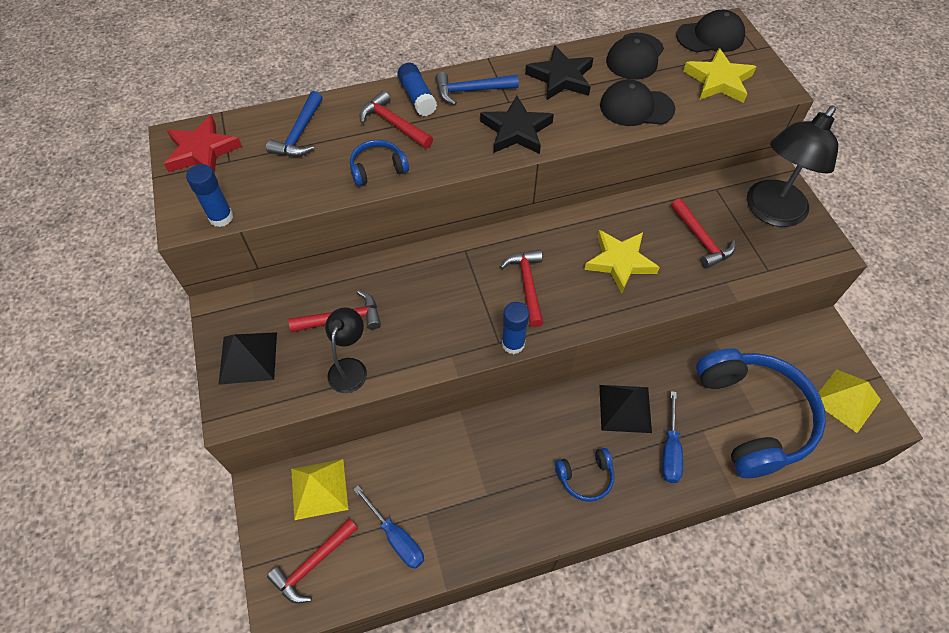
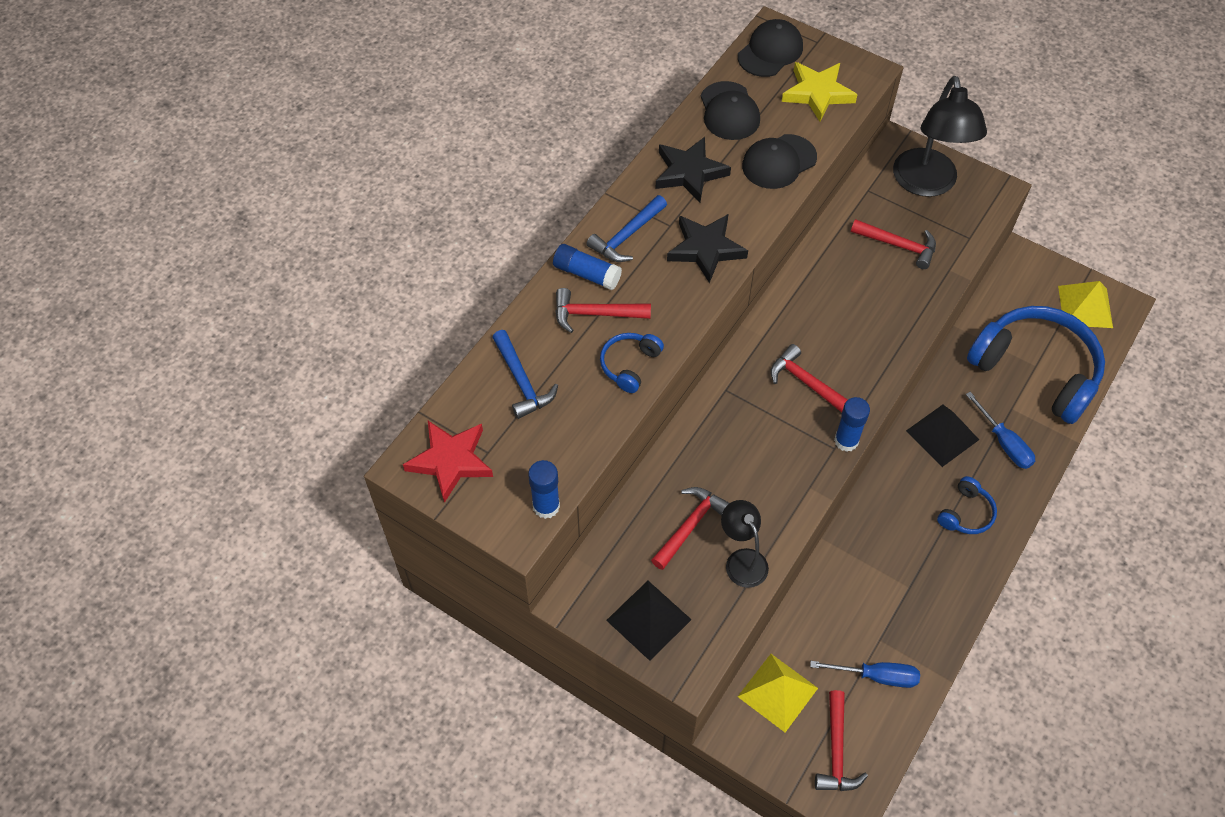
camera: 40 degrees left, 0 degrees up
(620, 262) = (857, 310): yellow star -> none

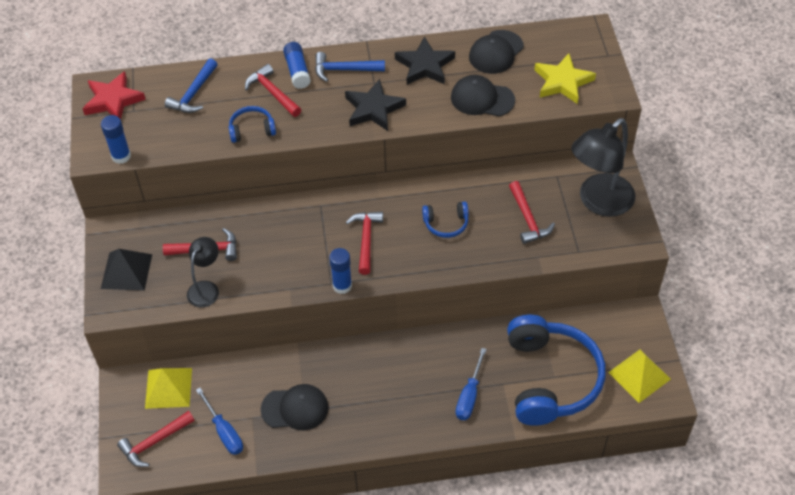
camera: 50 degrees right, 5 degrees down
(770, 51) = (570, 39): black cap -> black cap (295, 408)
(942, 435) = (440, 358): black pyramid -> none
(966, 513) = (391, 407): blue headphones -> blue headphones (446, 224)

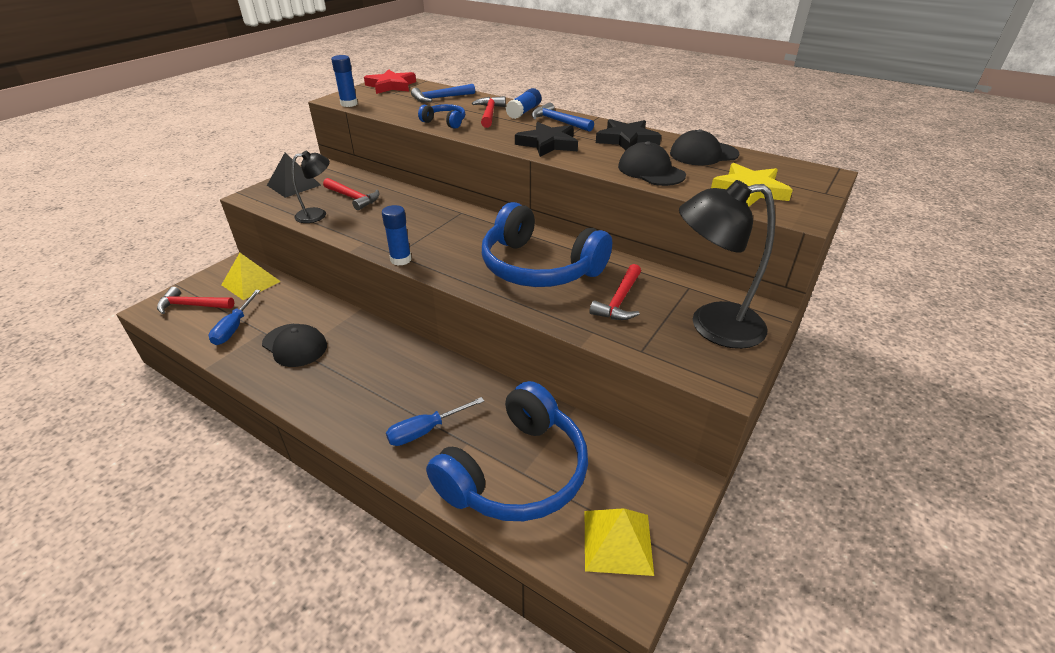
camera: 40 degrees right, 15 degrees down
(366, 240) = (461, 244): red hammer -> none
(446, 224) = (539, 267): blue headphones -> blue headphones, size x2.31

